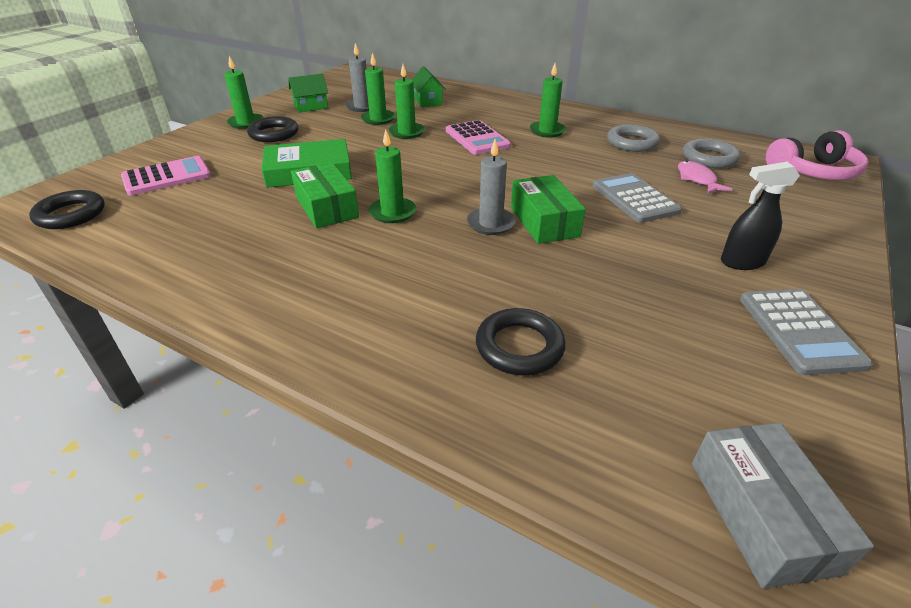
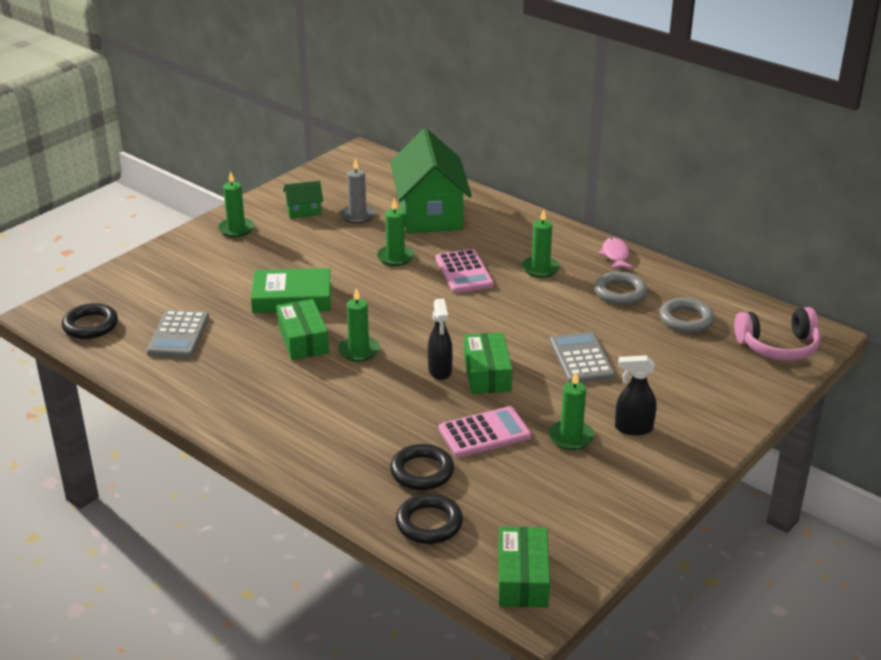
camera: 10 degrees right, 5 degrees down
(167, 177) = (165, 292): pink calculator -> pink calculator (484, 433)
(274, 134) = (263, 247): black ring -> black ring (429, 523)
(378, 119) = (371, 236): green candle -> green candle (571, 437)
(428, 101) = (430, 213): green house -> green house, size x2.31
(490, 223) = (440, 371): grey candle -> black spray bottle
(697, 179) = (655, 343): pink fish -> pink fish (615, 255)
(760, 515) = (522, 578): grey box -> green box
(799, 331) = (634, 485): grey calculator -> grey calculator (178, 335)

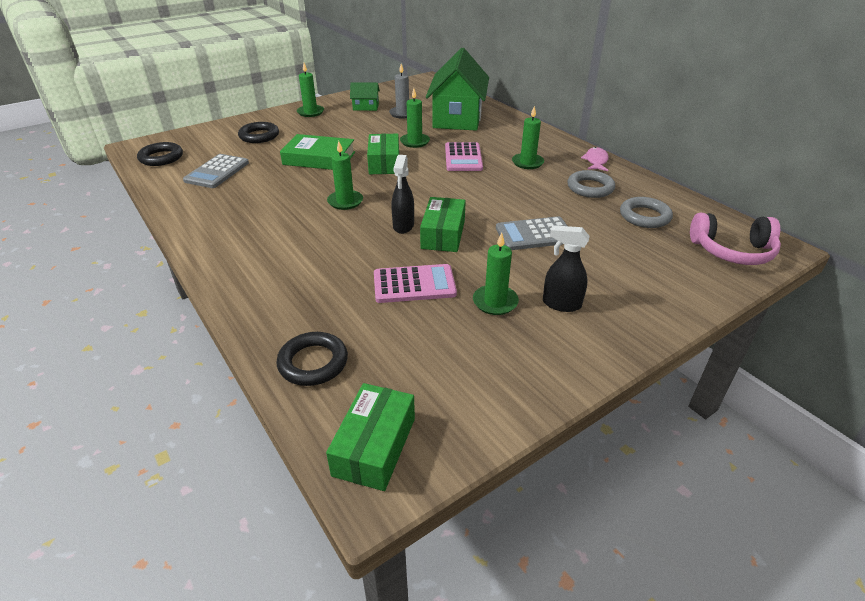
camera: 15 degrees right, 5 degrees up
(303, 340) = (307, 187): green box -> green box (384, 163)
(422, 471) = (337, 310): black ring -> black ring (259, 136)
(581, 359) = (534, 234): grey calculator -> grey calculator turned 105 degrees counterclockwise

